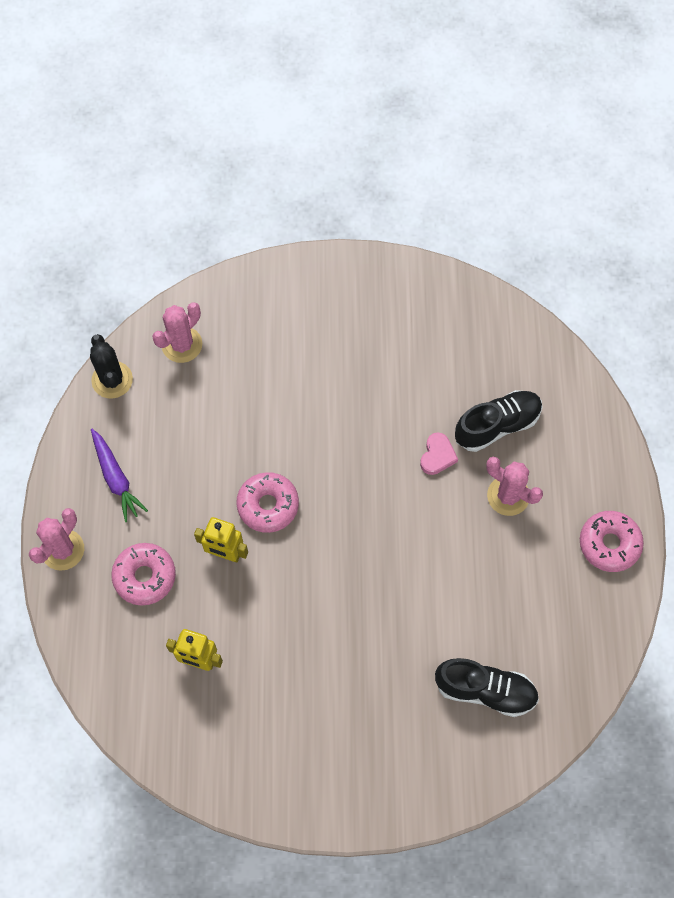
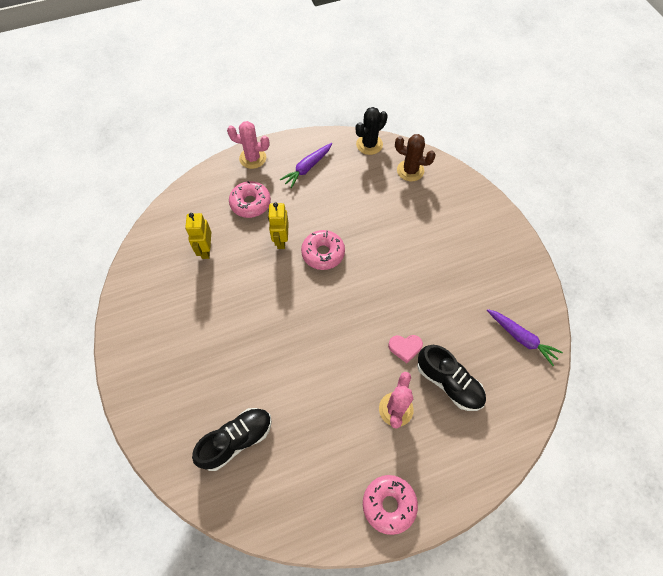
camera: 70 degrees right, 5 degrees down
(182, 345) = (410, 170): pink cactus -> brown cactus
(471, 324) = (521, 338): none -> purple carrot
(485, 690) = (236, 440): black shoe -> black shoe turned 120 degrees counterclockwise

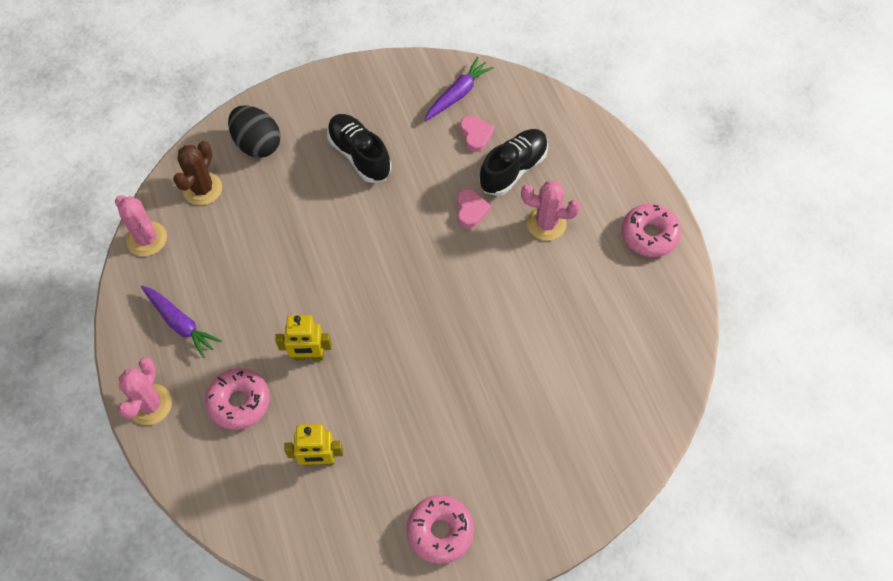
camera: 90 degrees left, 0 degrees up
(236, 440) = (593, 395): black shoe -> black shoe (359, 155)
(323, 253) = (333, 301): pink donut -> pink donut (440, 531)
(369, 144) = (147, 239): black cactus -> pink cactus
(451, 199) = (257, 144): none -> black egg
(480, 352) = (475, 135): none -> pink heart

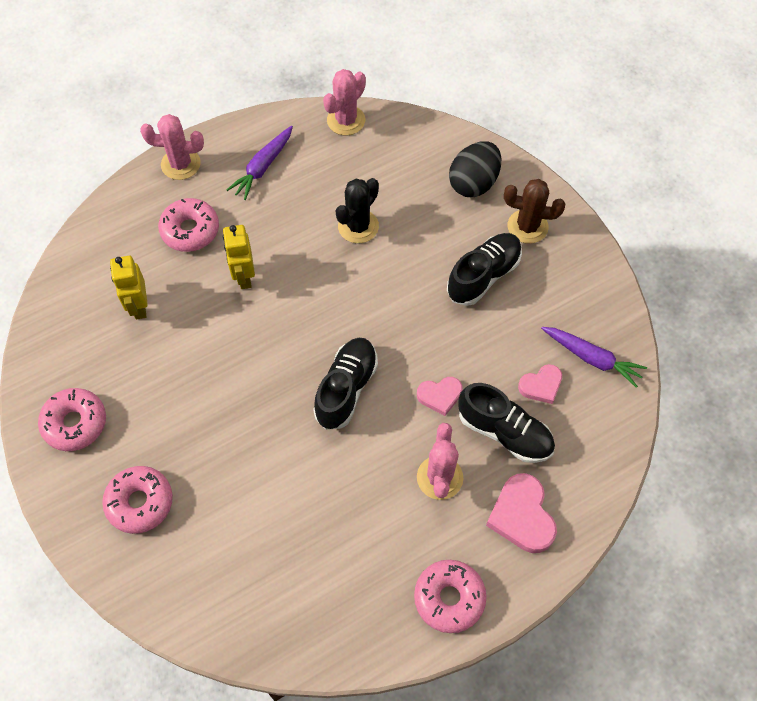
camera: 80 degrees right, 0 degrees up
(202, 189) = (410, 150): brown cactus -> brown cactus (527, 226)
(278, 247) = (358, 226): none -> black cactus
(450, 282) = (346, 389): none -> black shoe
(533, 473) = (140, 502): none -> pink donut
(587, 171) = (522, 516): none -> pink heart

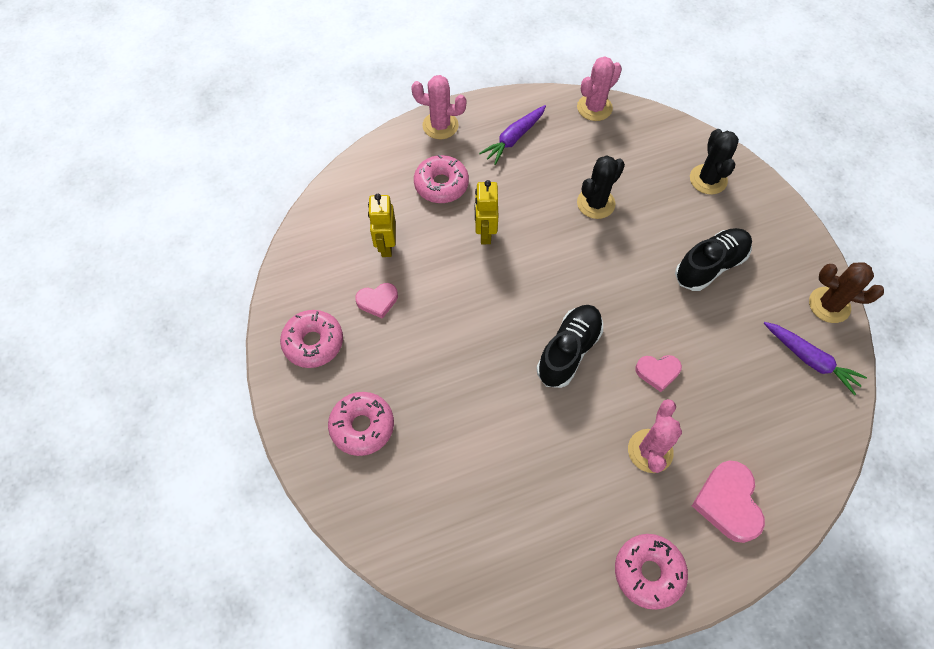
camera: 10 degrees right, 0 degrees up
(473, 183) = (708, 179): black egg -> black cactus
(504, 432) = (717, 417): black shoe -> none
(527, 226) = (756, 226): brown cactus -> brown cactus (829, 305)
(541, 385) = (757, 378): pink heart -> pink heart (377, 301)

